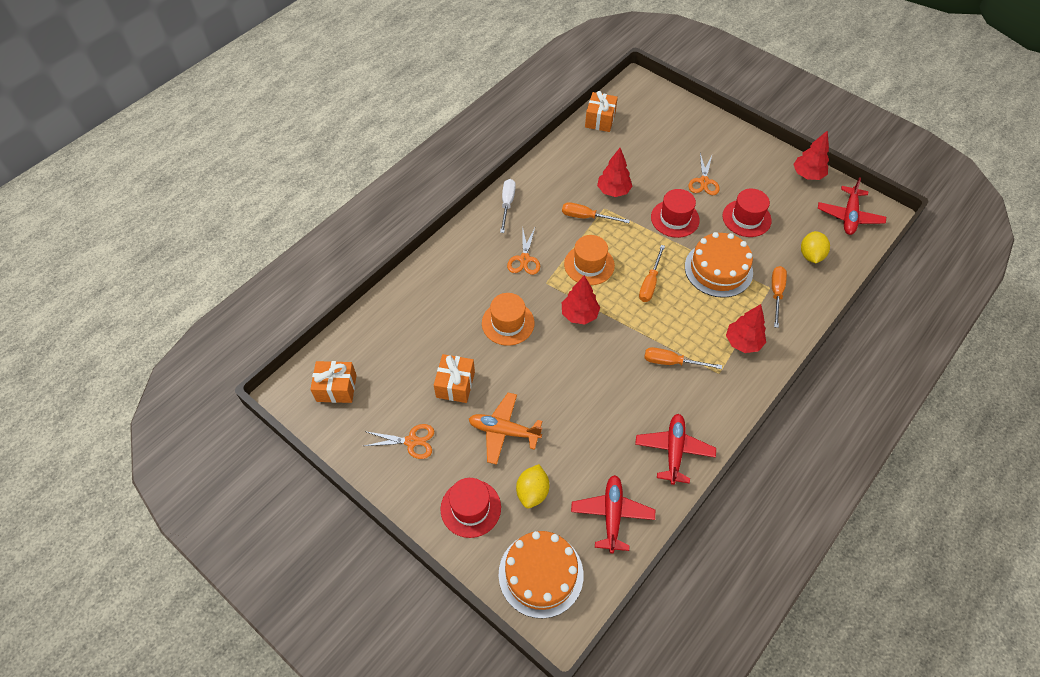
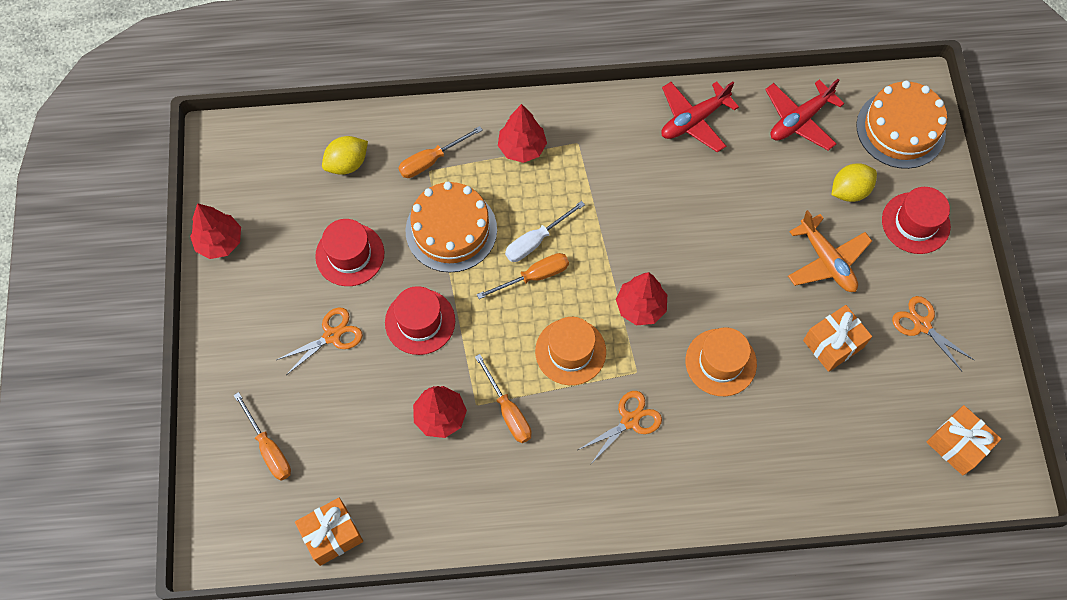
camera: 135 degrees left, 10 degrees up
(507, 204) = (575, 512): white screwdriver -> white screwdriver (536, 240)
(672, 362) = (607, 187): orange screwdriver -> orange screwdriver (268, 448)
(849, 216) = (252, 165): red plane -> none

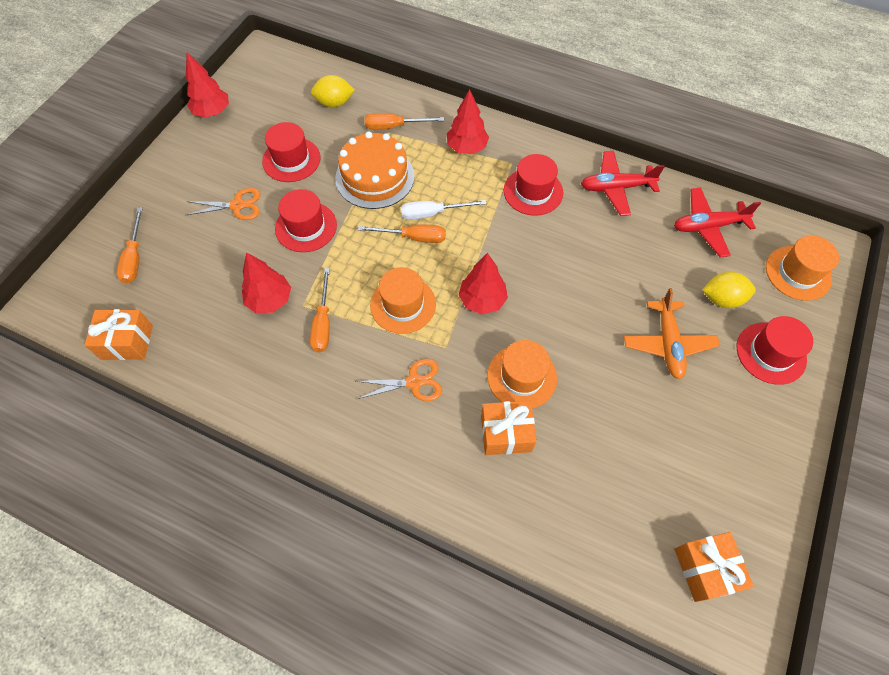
camera: 30 degrees right, 5 degrees down
(618, 165) = (533, 191): none -> red hat
(833, 344) = (633, 414): orange gift -> orange gift (506, 433)
(900, 129) = (798, 273): orange cake -> orange hat
(921, 325) = (728, 441): orange scissors -> none

